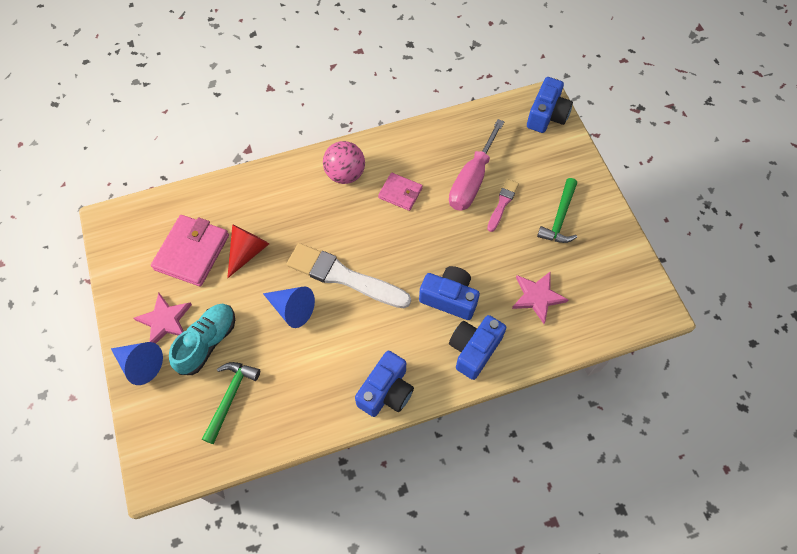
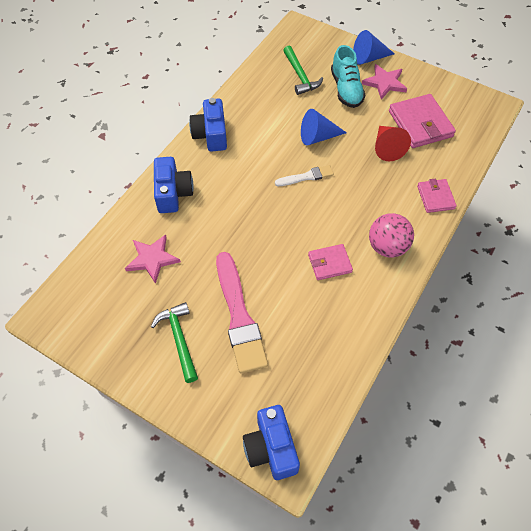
camera: 140 degrees right, 5 degrees down
(264, 183) = (435, 197): none -> pink wallet
(344, 277) = (306, 177): white brush -> white brush, size x0.51
(449, 298) = (218, 213): blue camera -> none
(471, 180) = (283, 318): pink screwdriver -> none
(502, 203) = (239, 316): pink brush -> pink brush, size x1.97

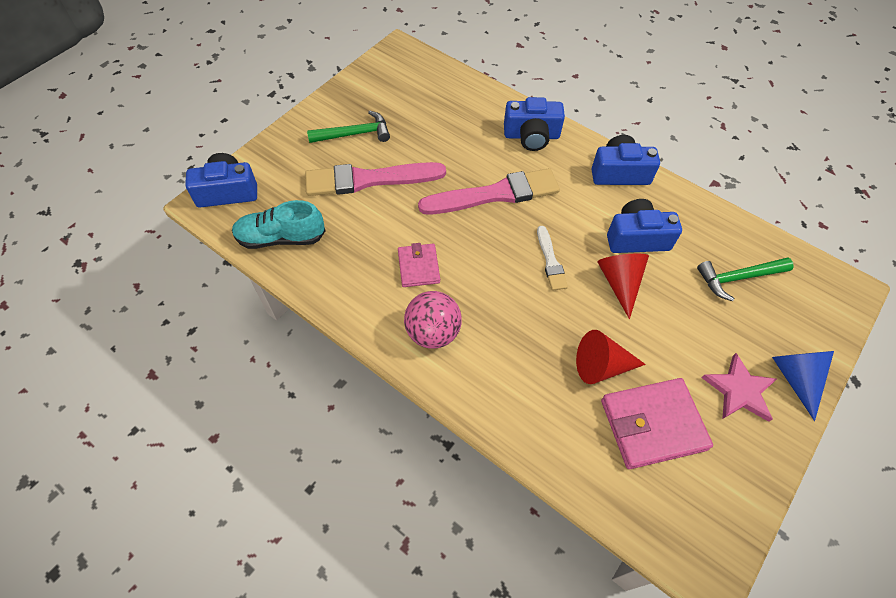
camera: 95 degrees right, 0 degrees up
(152, 259) = (448, 118): pink star -> none
(244, 216) = (495, 194): none -> pink brush
(275, 126) = (637, 238): none -> blue camera
(318, 137) = (620, 283): blue cone -> red cone
(346, 89) = (717, 333): turquoise shoe -> turquoise shoe (281, 238)
(435, 197) = (507, 412): pink wallet -> none

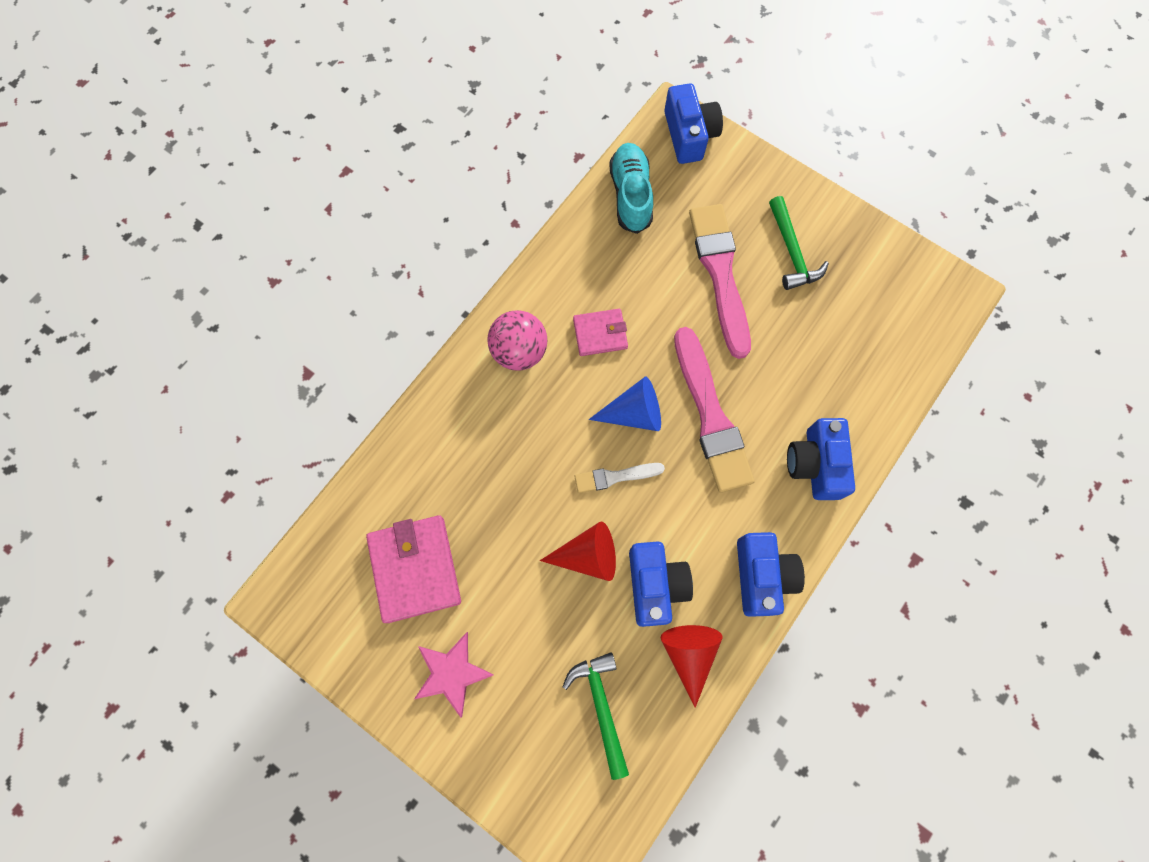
camera: 90 degrees right, 15 degrees up
(601, 366) = (481, 523): red cone -> red cone (689, 654)
(795, 378) = (466, 745): blue cone -> blue cone (634, 413)

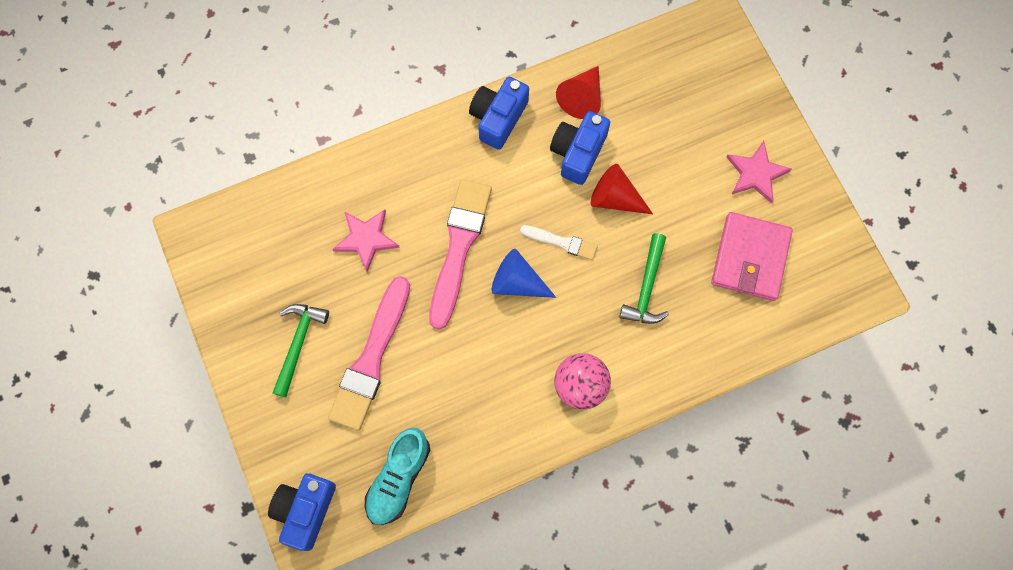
camera: 150 degrees left, 0 degrees up
(600, 334) = (504, 363): pink wallet -> none
(601, 706) = (661, 99): green hammer -> green hammer (646, 287)
(802, 374) = (366, 239): none -> pink star
(815, 464) = (405, 169): blue camera -> none

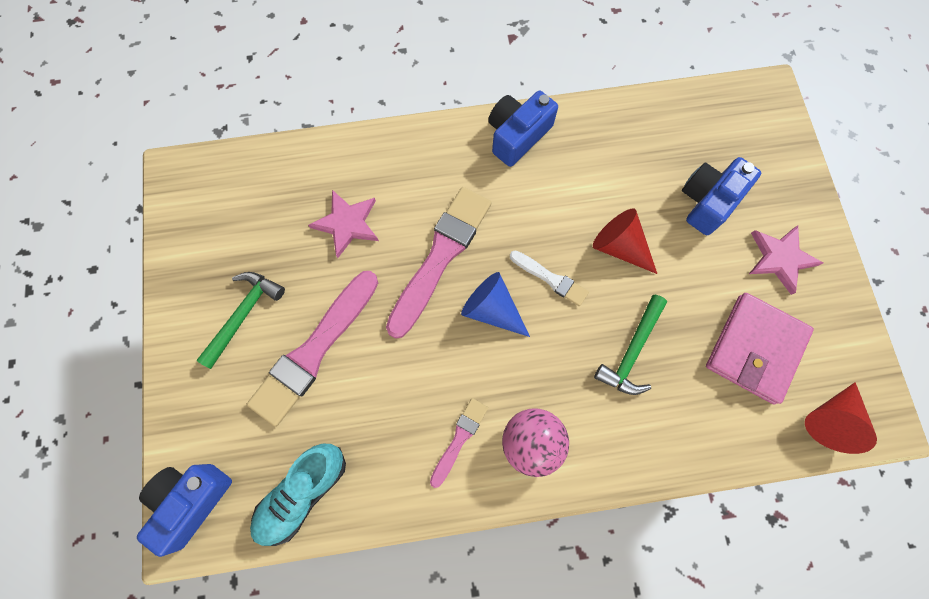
camera: 15 degrees right, 0 degrees up
(519, 399) = (459, 439): none -> pink brush
(578, 153) = (591, 190): blue camera -> blue camera (708, 201)
(582, 98) = (609, 136): red cone -> red cone (830, 419)

